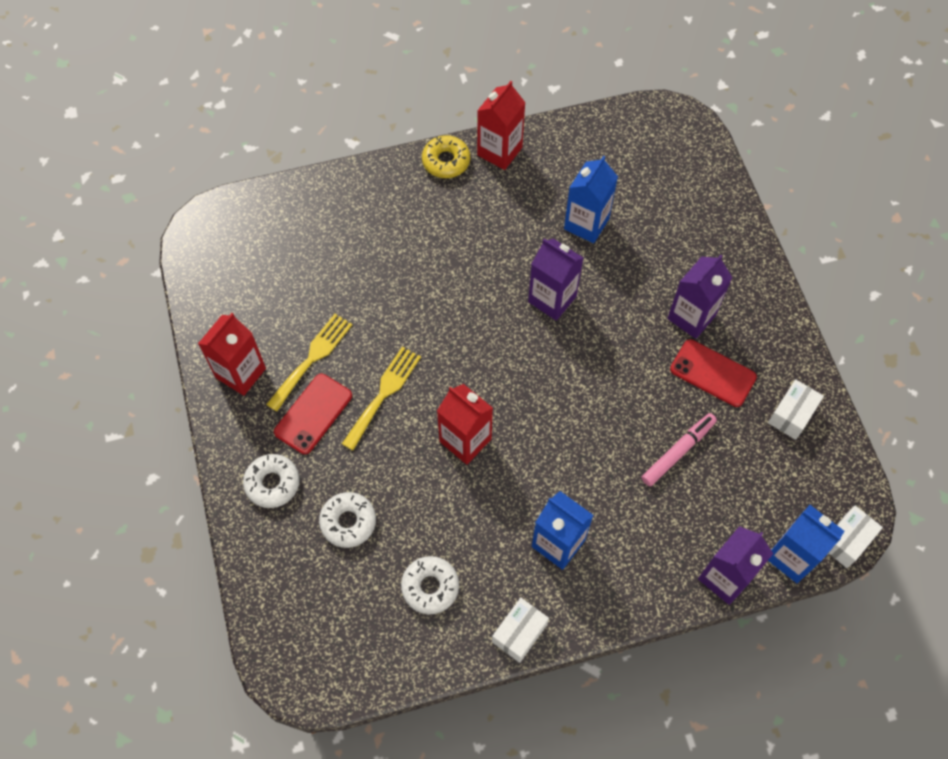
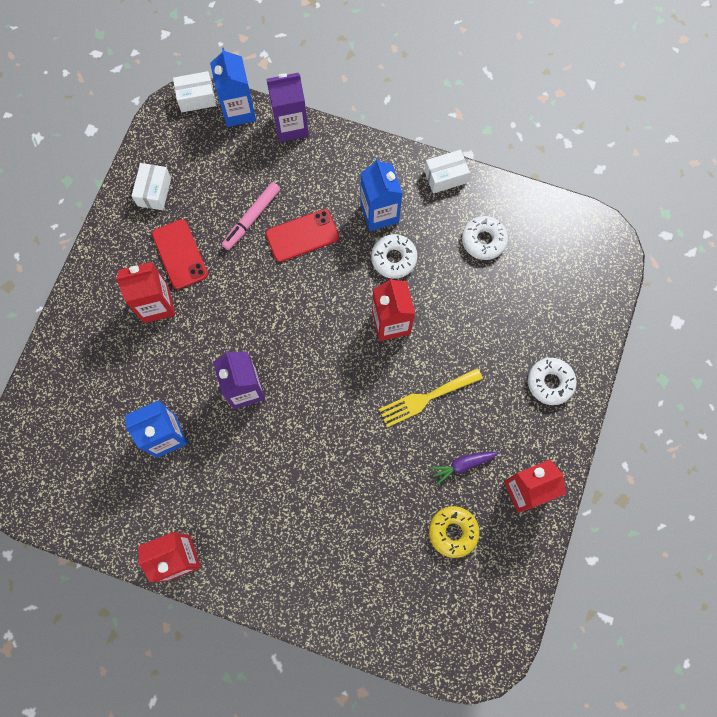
camera: 145 degrees left, 10 degrees up
(312, 358) = (462, 465): yellow fork -> purple carrot
(313, 414) = (488, 417): red phone -> red phone (302, 235)
(348, 522) = (512, 319): white donut -> white donut (393, 258)
(446, 161) = (231, 580): yellow donut -> yellow donut (453, 532)
(678, 452) = (251, 218): pink marker -> pink marker turned 45 degrees counterclockwise
(691, 317) = (156, 304): purple carton -> red carton
(792, 415) = (154, 192): white box -> white box turned 60 degrees counterclockwise

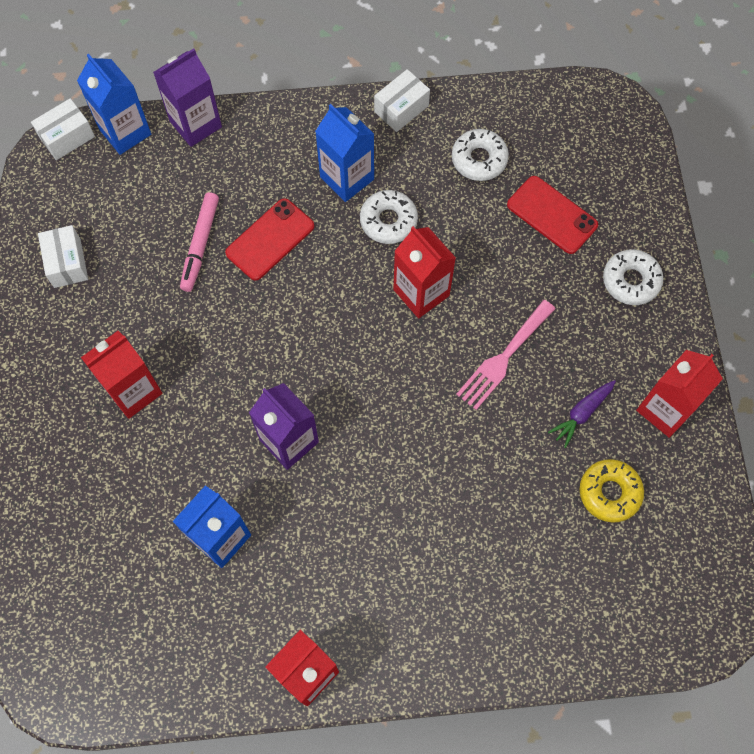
camera: 25 degrees left, 5 degrees down
(180, 254) = (134, 321): red phone -> red phone (552, 215)
(426, 398) = (503, 358): yellow fork -> pink fork

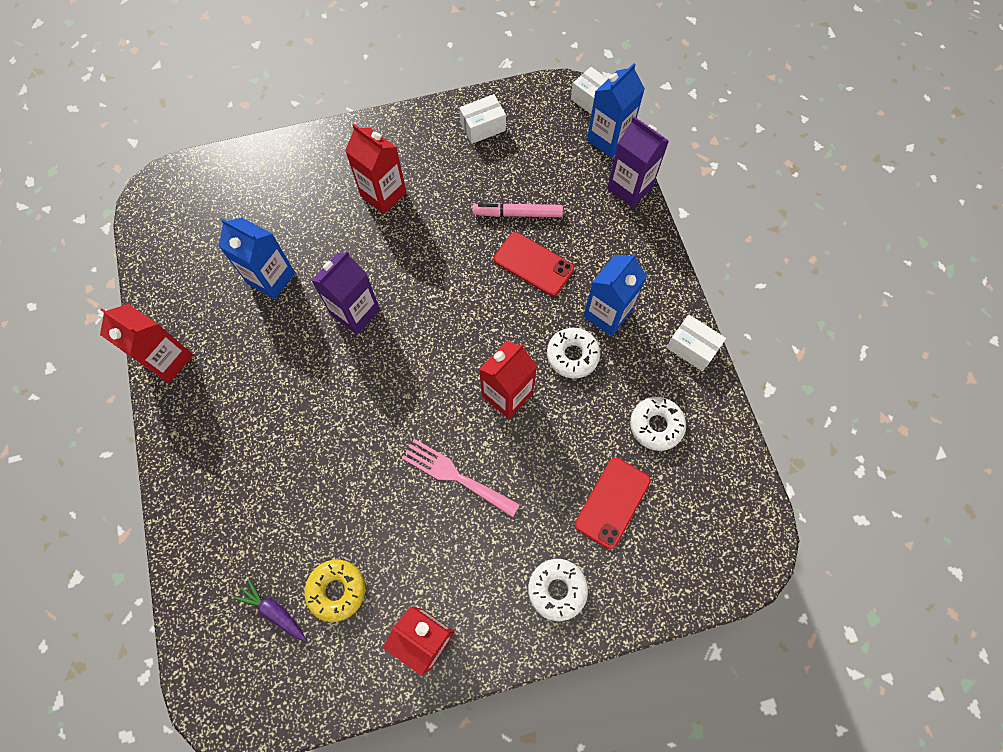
camera: 80 degrees right, 0 degrees up
(581, 413) = (411, 555): purple carrot -> purple carrot (274, 611)

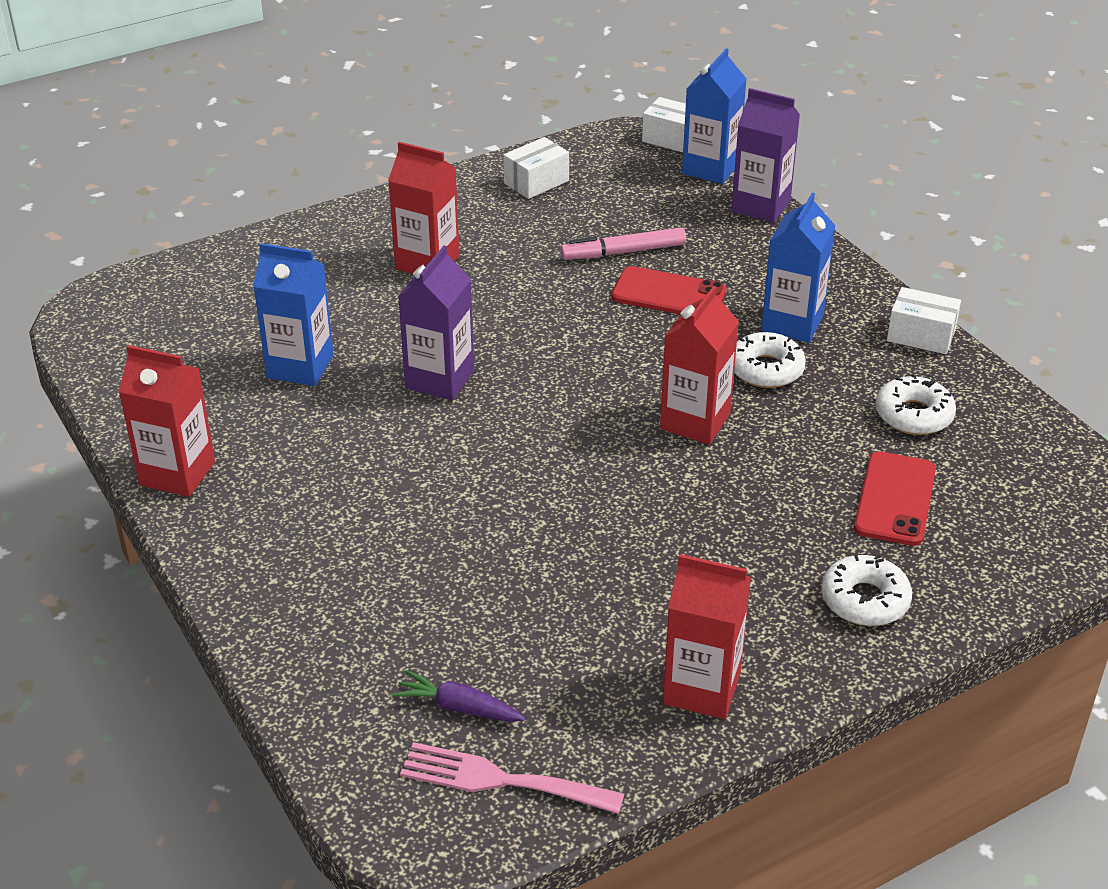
camera: 15 degrees left, 30 degrees down
(337, 590) = (544, 665): yellow donut -> none
(455, 476) = (662, 514): pink fork -> pink fork (501, 780)

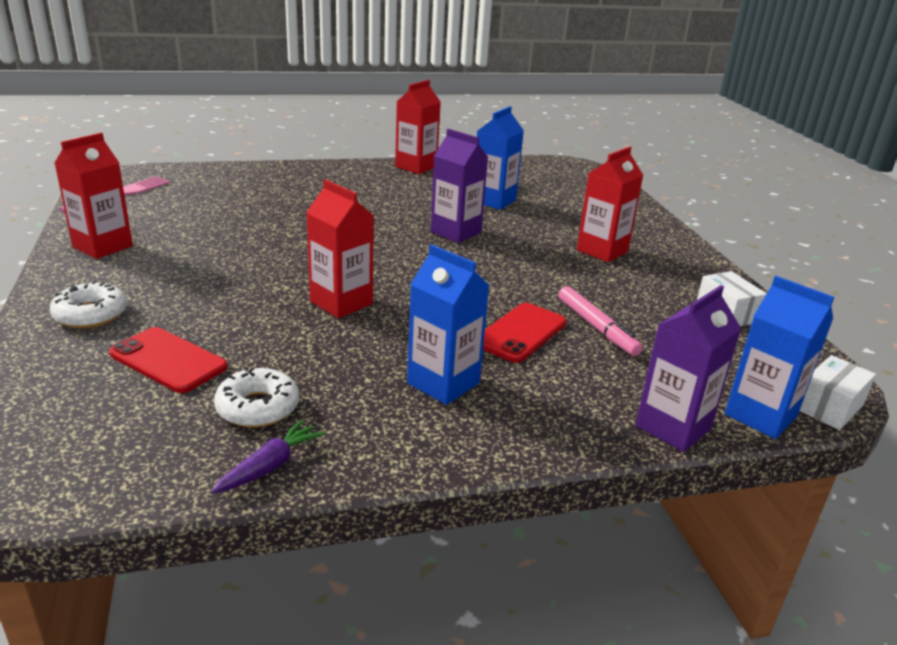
camera: 105 degrees right, 10 degrees down
(458, 707) = (179, 193): purple carrot -> purple carrot (270, 466)
(623, 252) = (596, 327): pink marker -> pink marker turned 150 degrees clockwise
(766, 369) = (383, 350): white donut -> none
(921, 335) = (375, 459): white box -> none

